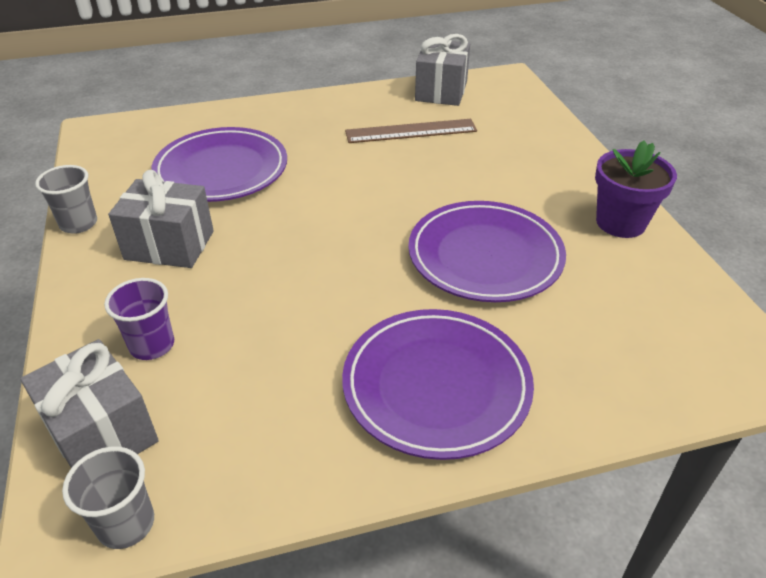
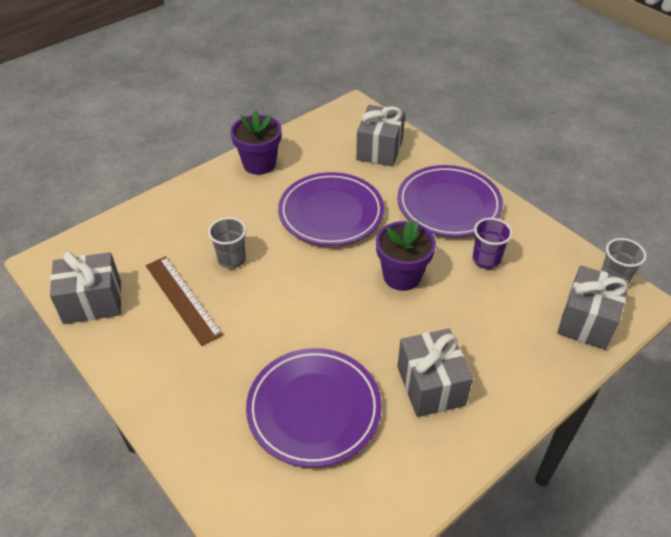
camera: 115 degrees left, 5 degrees up
(78, 224) = (450, 472): grey cup -> grey cup (231, 259)
(152, 345) = (519, 336): purple cup -> purple cup (486, 260)
(330, 280) = (402, 276): none -> purple flower pot
(620, 356) = (379, 149): none -> grey gift

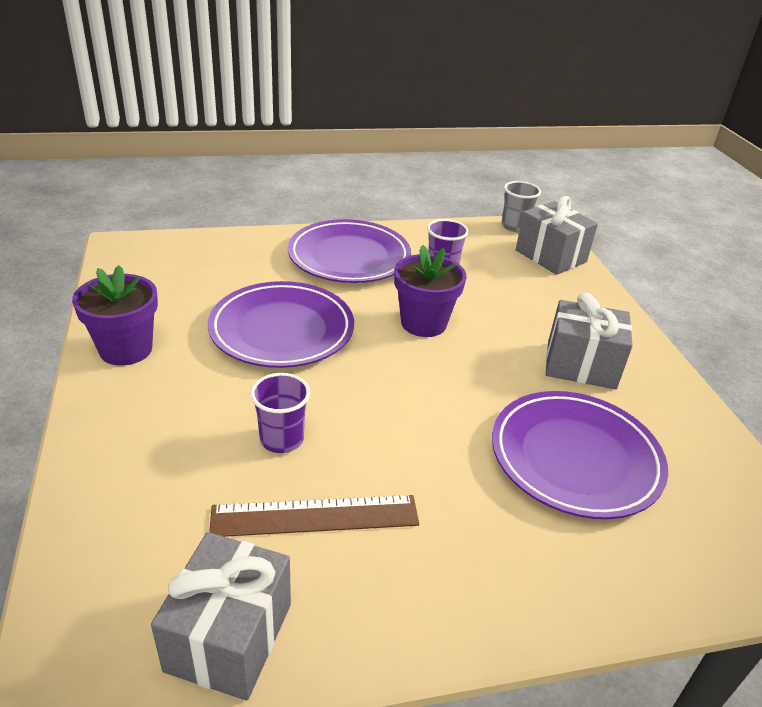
camera: 65 degrees left, 10 degrees down
(231, 259) = (281, 439): grey cup -> purple cup
(379, 149) = (217, 259): grey gift -> none

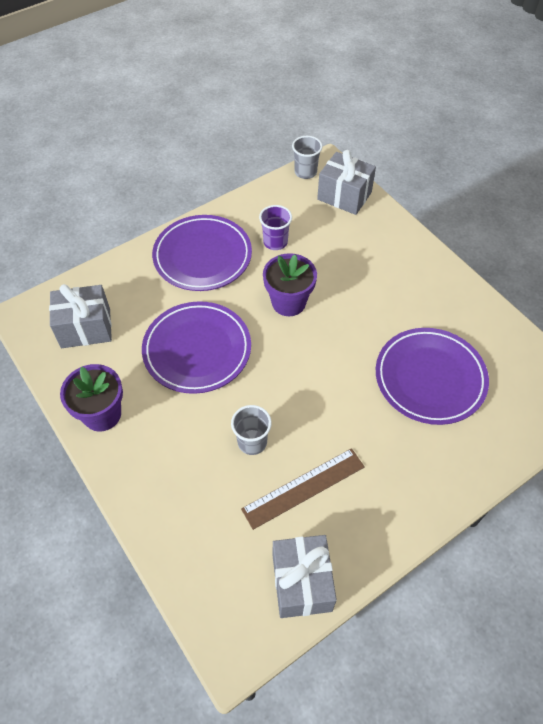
camera: 20 degrees left, 20 degrees up
(281, 439) = (252, 442): purple cup -> grey cup
(581, 365) = (405, 298): grey gift -> grey gift (86, 328)

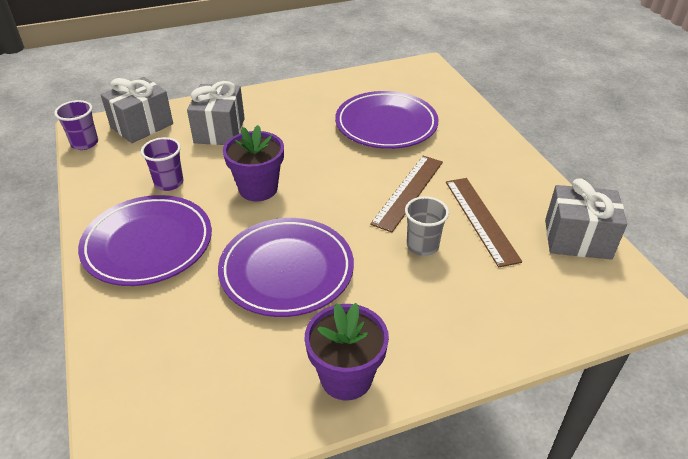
camera: 75 degrees left, 15 degrees down
(86, 328) = (195, 382): grey gift -> grey gift (219, 130)
(305, 172) = (84, 143): grey cup -> purple cup
(324, 418) = (408, 192): none -> brown ruler

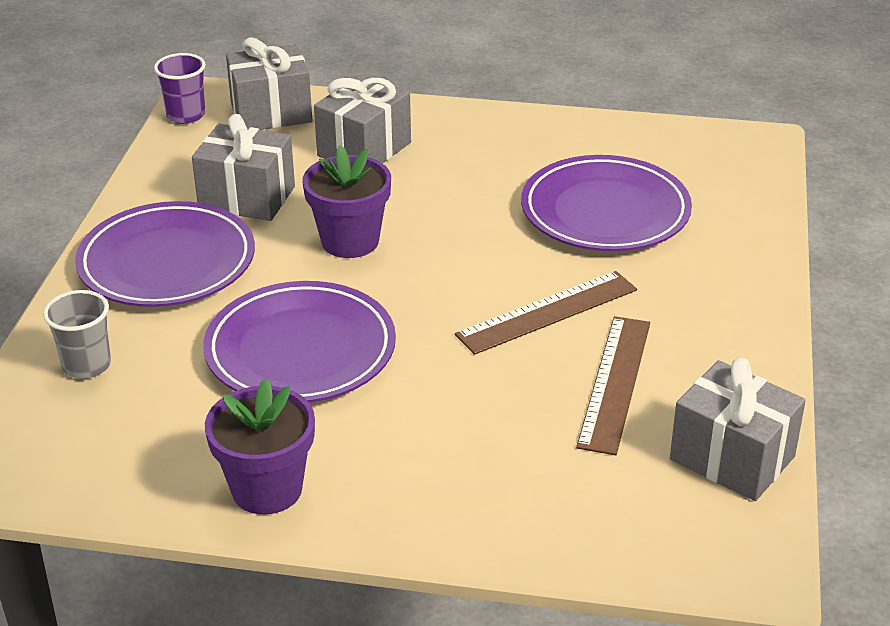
camera: 30 degrees right, 5 degrees down
(169, 183) = (247, 198): purple cup -> grey gift
(422, 246) = (499, 385): grey cup -> grey cup (87, 365)

